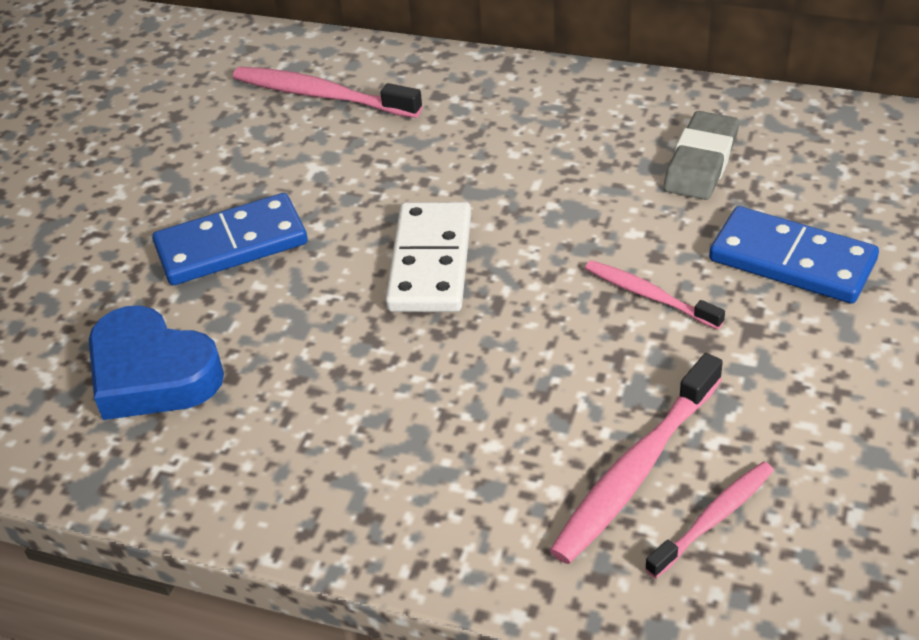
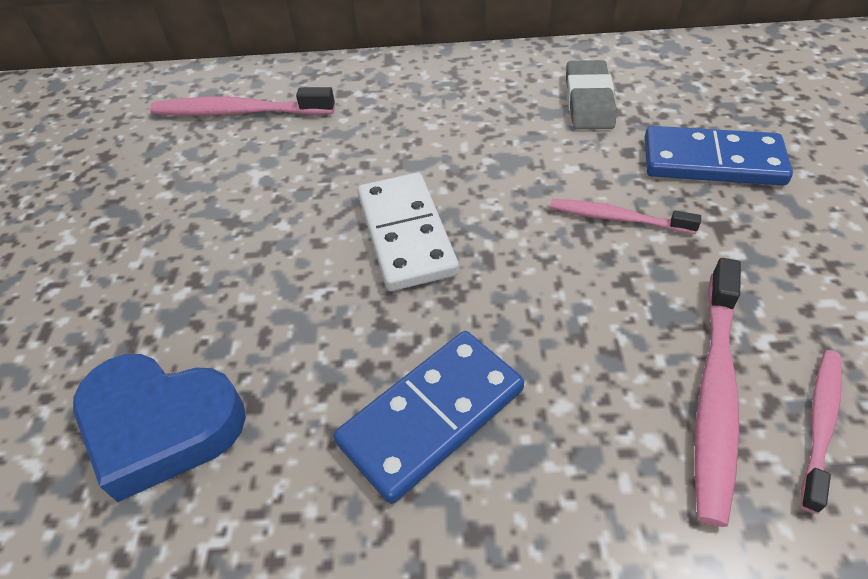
camera: 20 degrees left, 5 degrees up
(231, 244) = (202, 263): blue domino -> blue domino (431, 415)

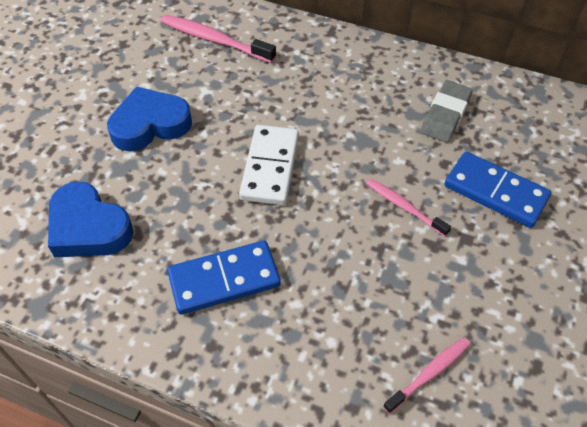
camera: 20 degrees right, 5 degrees up
(196, 241) = (150, 124): none -> blue heart
(715, 393) = (384, 333): pink toothbrush -> none

